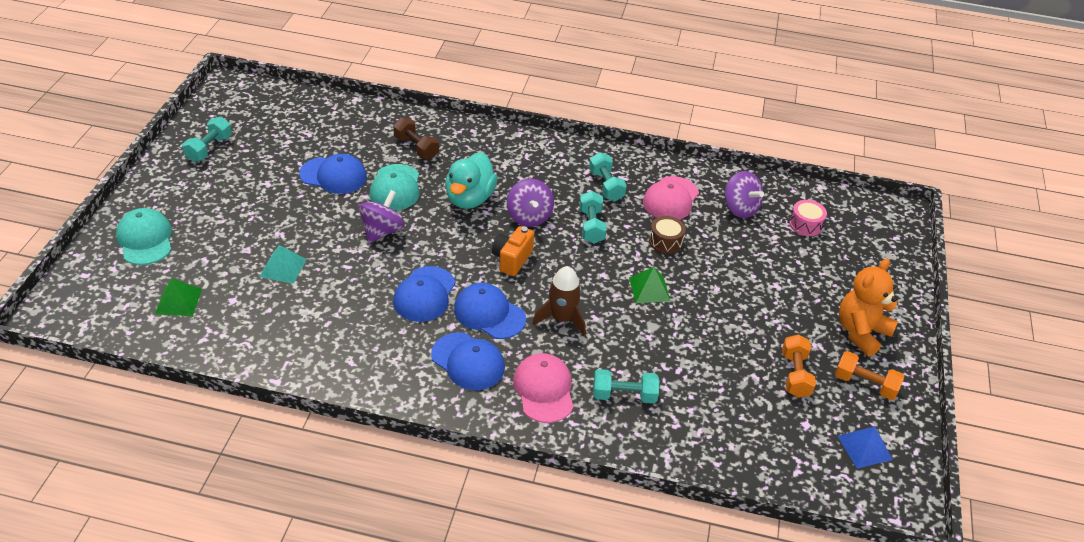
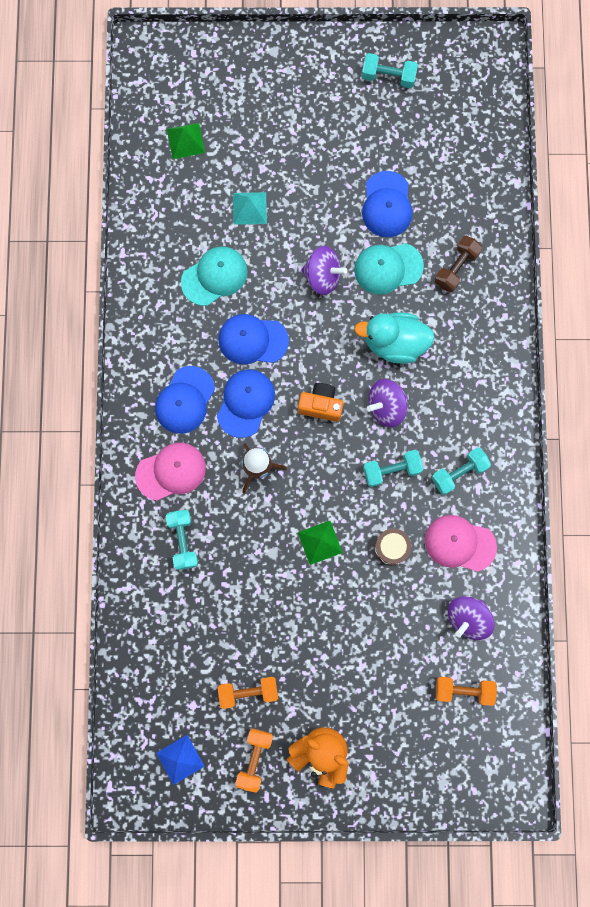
camera: 80 degrees right, 35 degrees up
(145, 239) = (249, 79): turquoise cap -> turquoise cap (214, 276)
(805, 225) = (464, 690): pink drum -> orange dumbbell

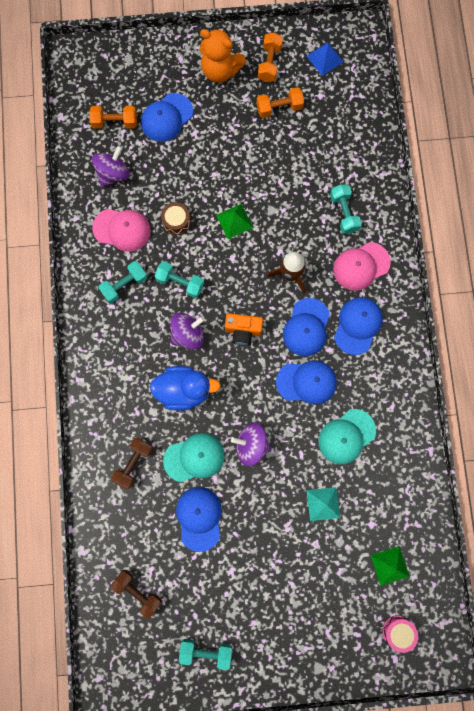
camera: 175 degrees right, 0 degrees up
(186, 78) = (397, 631): none -> pink drum
(392, 470) = (180, 282): turquoise dumbbell -> turquoise dumbbell turned 45 degrees clockwise
(395, 343) = (184, 390): turquoise duck -> blue duck
(396, 691) = (167, 118): none -> blue cap
(457, 138) = (138, 591): none -> brown dumbbell

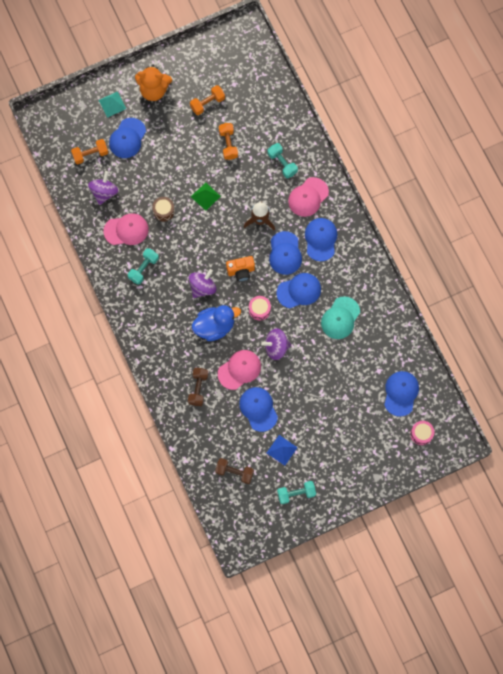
camera: 20 degrees left, 5 degrees down
(180, 282) = (183, 253): turquoise dumbbell -> none
(194, 457) = (239, 370): turquoise cap -> pink cap
(248, 388) = (259, 309): none -> pink drum
(269, 63) = (188, 73): orange dumbbell -> orange dumbbell (228, 144)
(323, 504) = (340, 369): turquoise pyramid -> turquoise pyramid (112, 104)
(325, 58) = (227, 55): blue pyramid -> blue pyramid (282, 450)
(390, 566) = (401, 393): green pyramid -> blue cap

